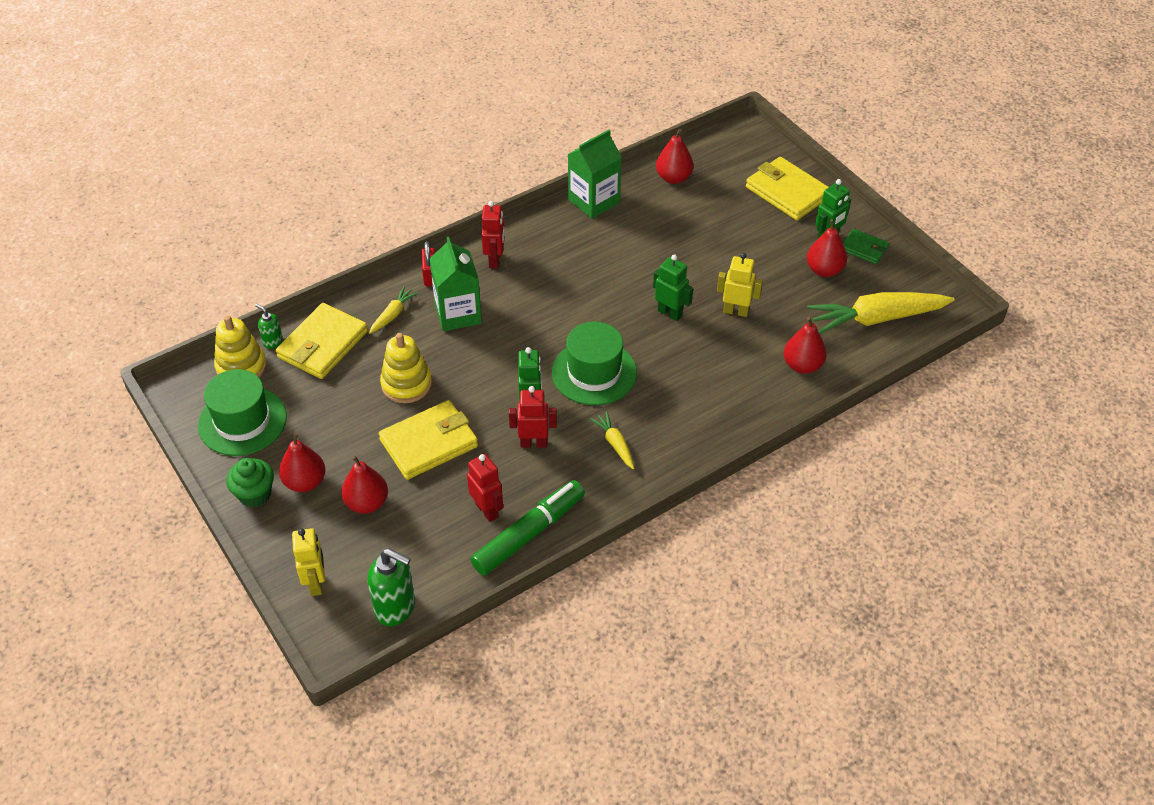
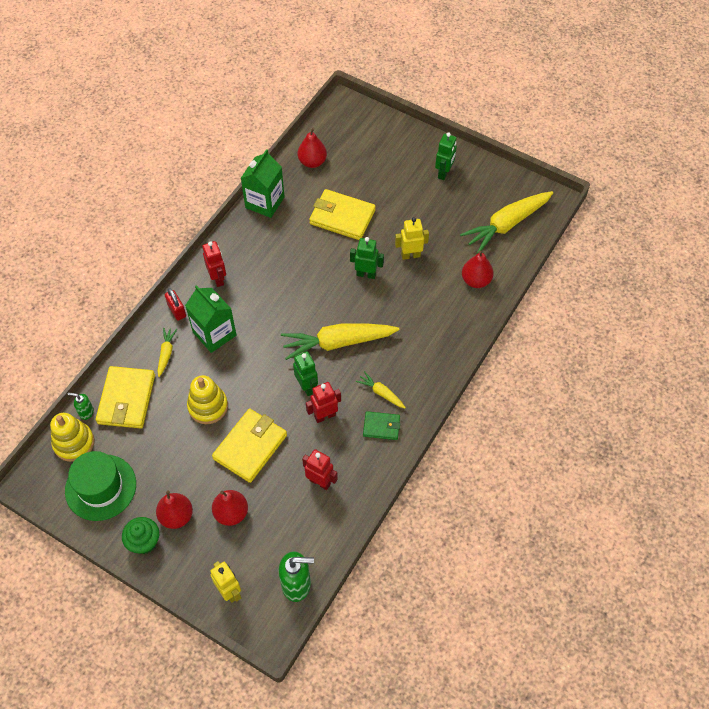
camera: 25 degrees left, 10 degrees up
(529, 534) = (358, 487): green marker -> none
(594, 372) = (338, 343): green hat -> yellow carrot
(787, 192) = (398, 145): yellow wallet -> yellow wallet (342, 217)
(824, 270) = (454, 199): red pear -> none
(864, 248) = (472, 172): green wallet -> green wallet (381, 426)

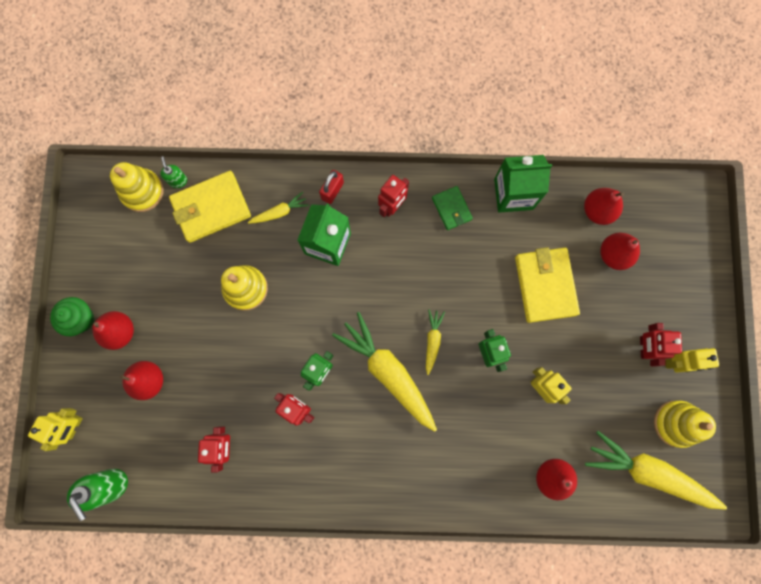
camera: 60 degrees right, 20 degrees up
(100, 487) = (112, 245): green hat -> none
(250, 447) = (225, 356): yellow wallet -> none
(348, 169) = (613, 255): none -> red pear
(381, 393) = (355, 451): yellow carrot -> yellow carrot (432, 341)
(381, 426) = (317, 473): green wallet -> green wallet (452, 209)
(422, 184) = (644, 347): none -> red robot
(444, 173) = (676, 362): green robot -> yellow robot
(483, 193) = (676, 423): none -> yellow stacking toy

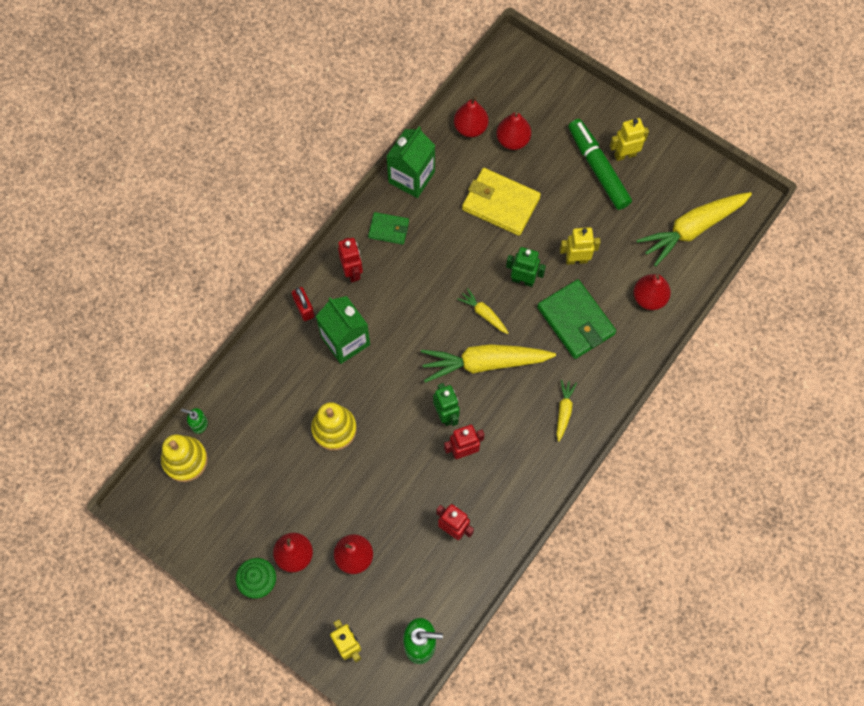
camera: 55 degrees left, 10 degrees down
(211, 208) = (244, 413): yellow wallet -> none
(280, 212) = (290, 360): yellow carrot -> yellow carrot (564, 411)
(483, 425) = (576, 321): none -> green wallet
(644, 347) = (598, 168): red robot -> green marker
(676, 362) = (625, 155): yellow robot -> yellow robot turned 135 degrees counterclockwise
(676, 423) = (669, 186): yellow stacking toy -> none

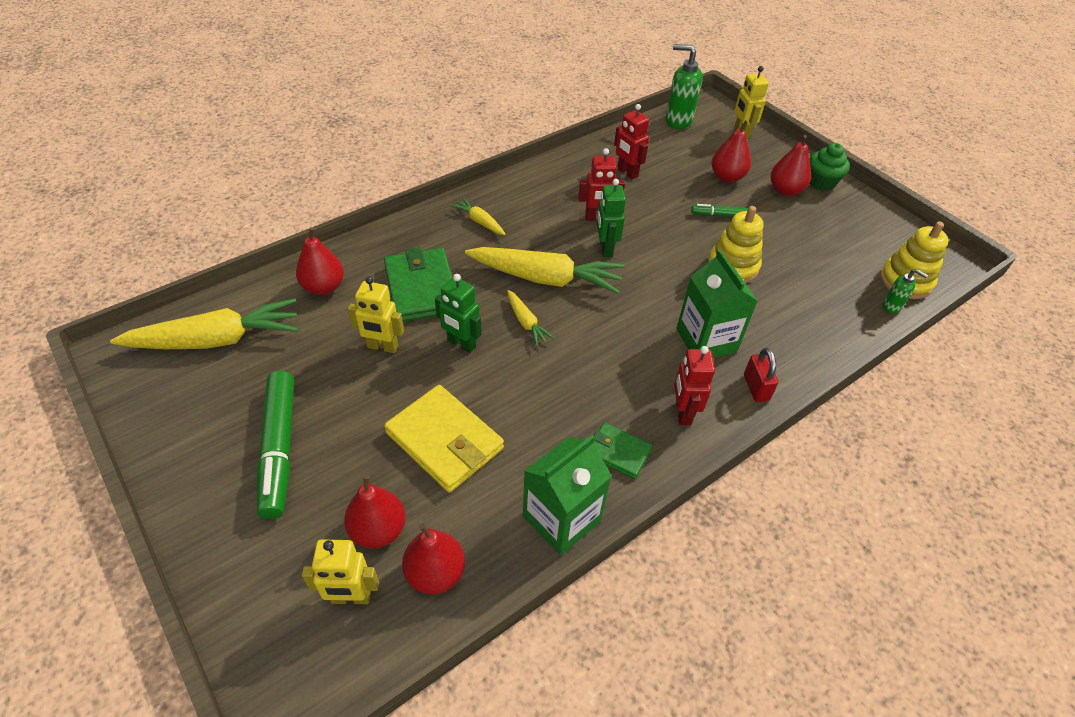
camera: 165 degrees left, 20 degrees down
(355, 494) = (718, 215): none -> green marker
(564, 411) = (479, 221): yellow carrot -> yellow carrot turned 105 degrees clockwise
(625, 155) = (228, 456): yellow robot -> yellow robot (351, 597)

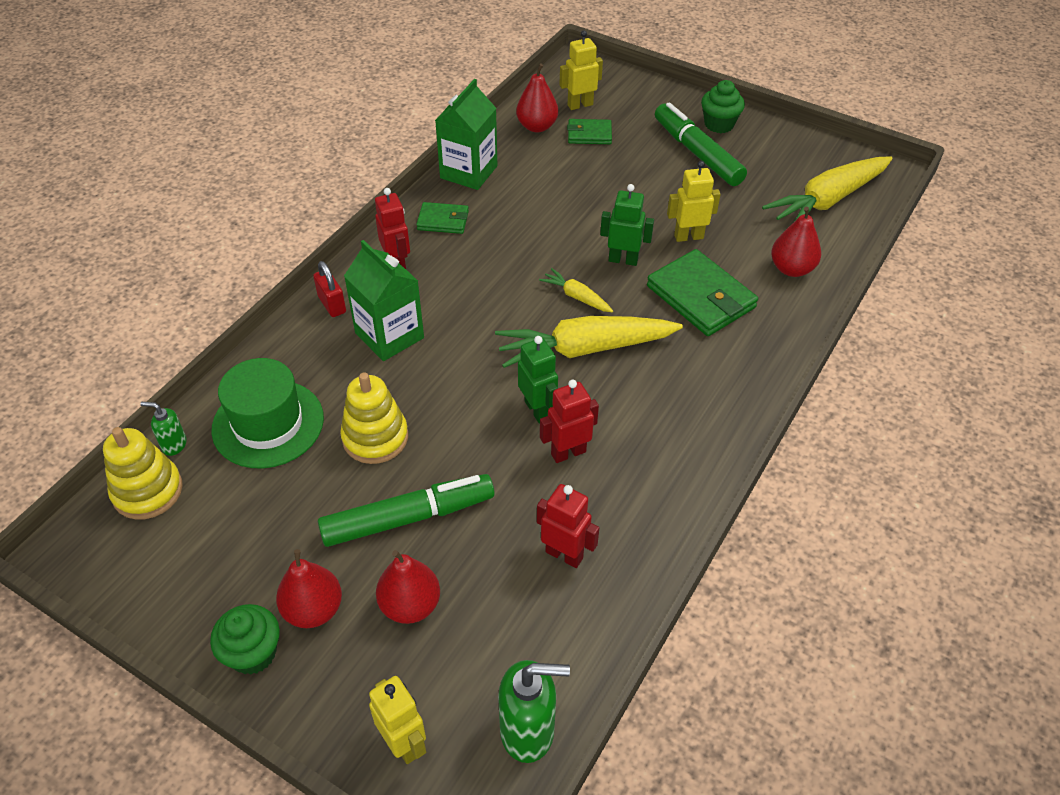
camera: 160 degrees right, 0 degrees up
(211, 486) = (719, 124): none -> green cupcake
(378, 530) = (589, 134): red pear -> green wallet
(445, 441) = (583, 190): yellow wallet -> none
(479, 221) = (705, 396): yellow carrot -> none
(718, 215) = (408, 518): green marker -> green marker, size x2.10
(816, 300) = (268, 424): none -> green hat

